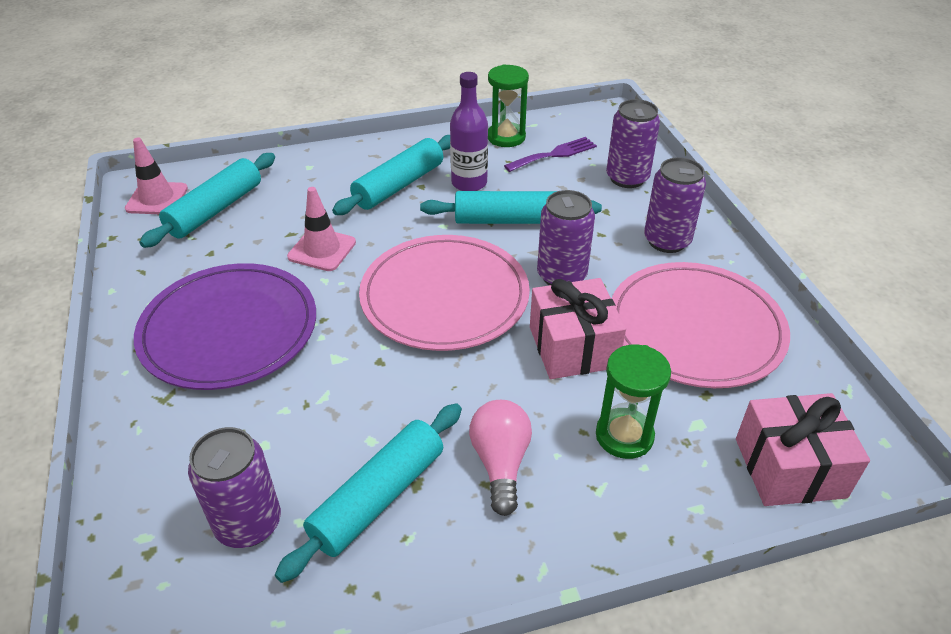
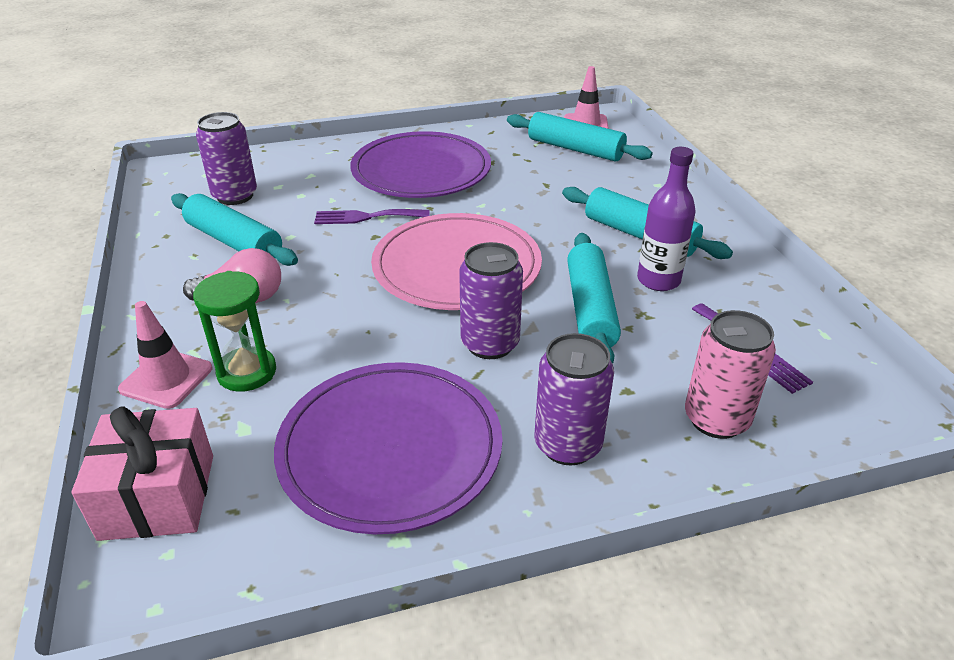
camera: 90 degrees right, 5 degrees down
(322, 250) = (524, 200): pink traffic cone -> pink traffic cone (166, 379)
(335, 372) = (366, 217): none -> purple fork
(506, 137) = (777, 309): green hourglass -> none
(573, 347) = (374, 346): pink gift -> none
(627, 178) = (716, 419): purple can -> pink can
(695, 328) = (390, 449): pink plate -> purple plate

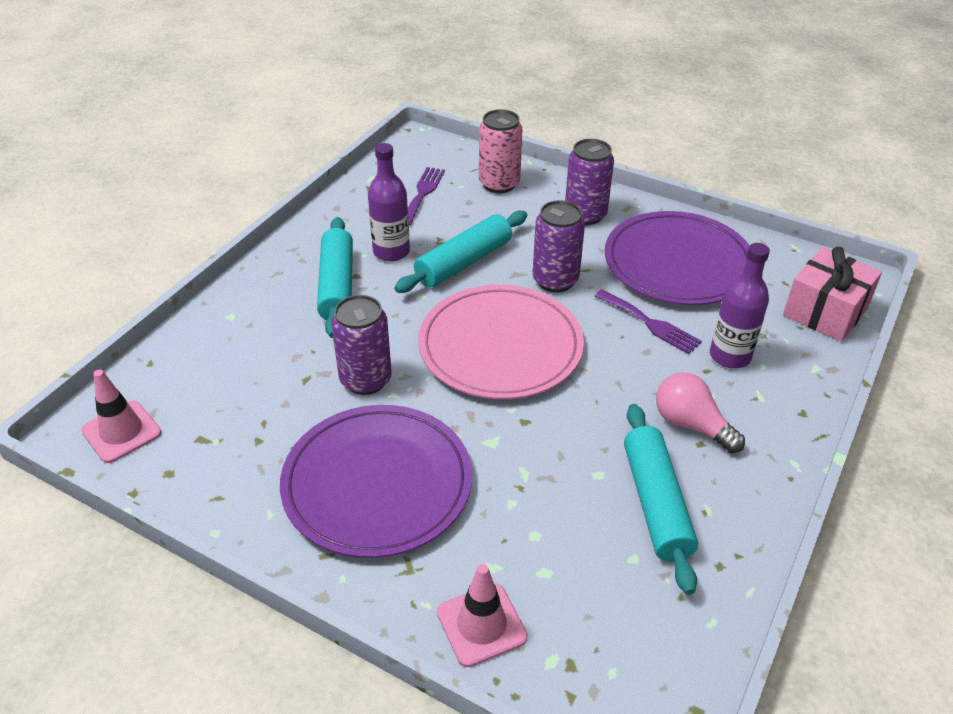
camera: 135 degrees left, 5 degrees up
(166, 379) = (790, 384): pink traffic cone -> pink traffic cone (481, 624)
(235, 196) = (605, 588): purple can -> purple can (365, 380)
(247, 372) = (730, 356): green hourglass -> purple bottle
(366, 217) = (506, 451): purple fork -> purple fork (650, 323)
(575, 149) = (201, 404): turquoise rolling pin -> none

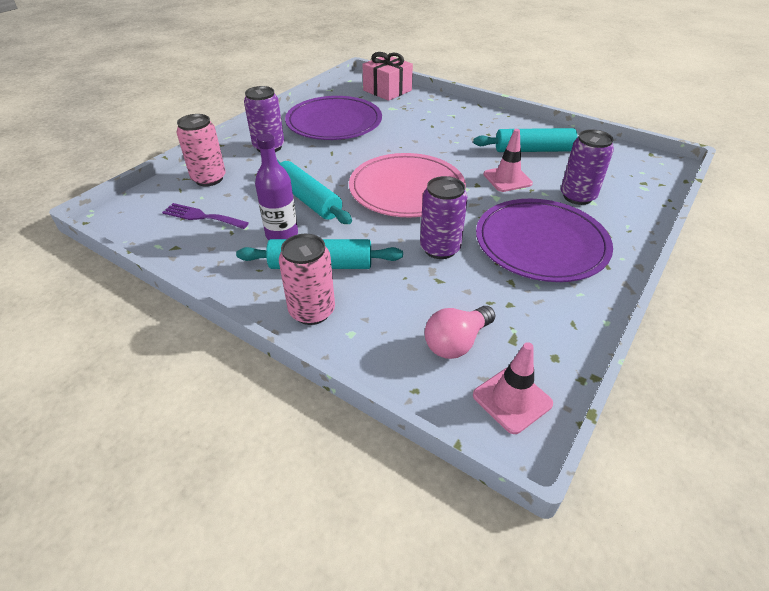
camera: 85 degrees left, 0 degrees up
(265, 287) = (312, 311): none -> pink can
(481, 624) = (632, 207): pink traffic cone -> pink traffic cone (507, 179)
(555, 280) = (340, 164): purple can -> purple can (577, 196)
(650, 323) = (390, 137): purple fork -> none
(691, 425) = (475, 134): pink light bulb -> pink light bulb (456, 342)
(730, 356) = (420, 118): purple bottle -> none

